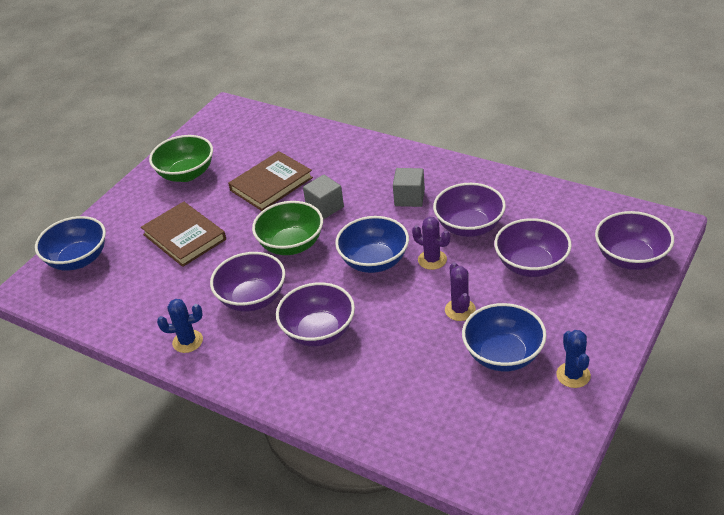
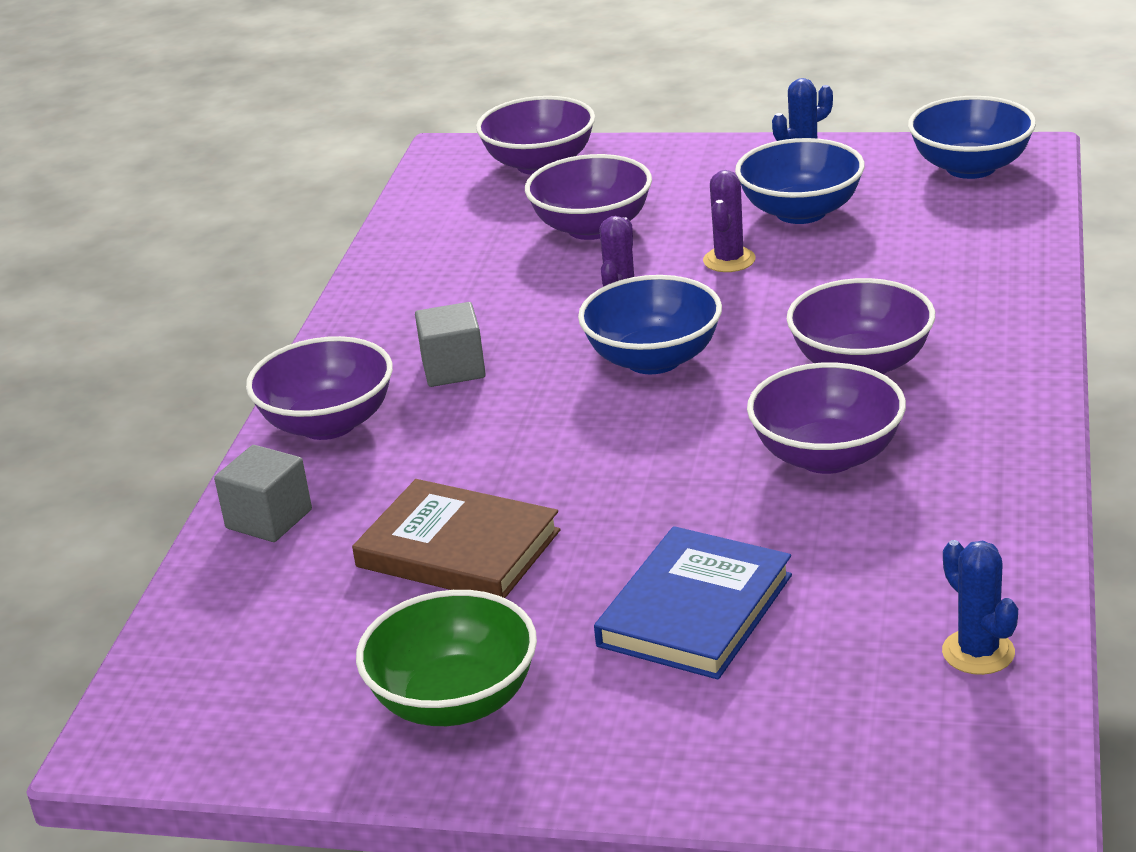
camera: 110 degrees left, 10 degrees down
(78, 259) = (860, 754): blue bowl -> blue bowl (970, 167)
(184, 237) = (695, 610): brown book -> blue book
(187, 341) = (986, 491): blue cactus -> blue cactus (978, 652)
(291, 244) = (651, 459): green bowl -> none
(325, 207) = (517, 454): grey cube -> grey cube (269, 519)
(460, 310) = (729, 260): purple cactus -> purple cactus turned 45 degrees counterclockwise
(469, 226) = (517, 295): purple bowl -> purple bowl (328, 423)

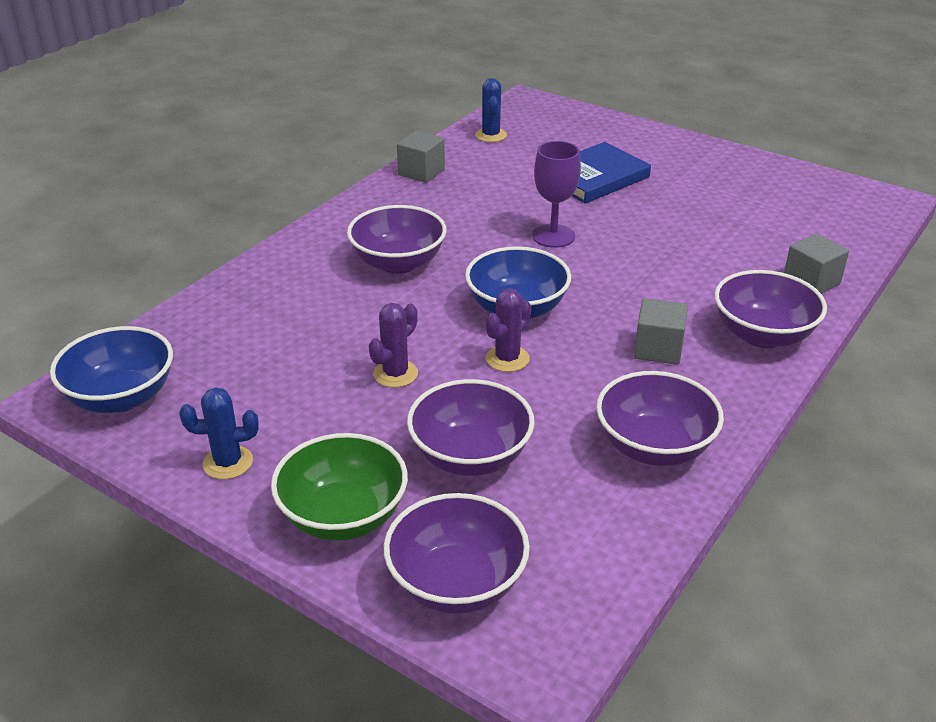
camera: 160 degrees left, 5 degrees up
(455, 701) = (724, 175): green bowl -> green bowl (343, 516)
(458, 549) = (699, 234): brown book -> none
(683, 472) = (553, 236): none -> purple goblet
(801, 212) = (295, 402): blue bowl -> none
(827, 456) = (471, 221): purple bowl -> purple bowl (654, 447)
(1006, 518) = (421, 172): none -> grey cube

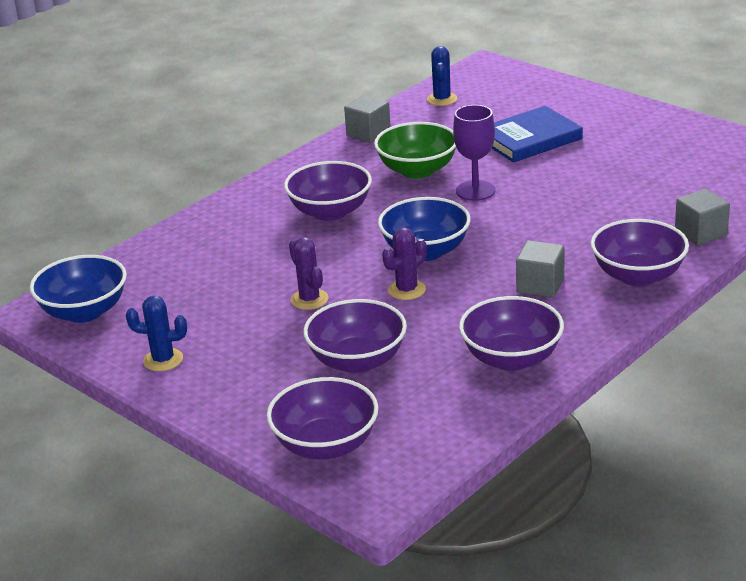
camera: 10 degrees right, 5 degrees down
(343, 516) = (247, 399): green bowl -> green bowl (417, 170)
(395, 374) = (309, 299): purple cactus -> purple cactus turned 75 degrees counterclockwise

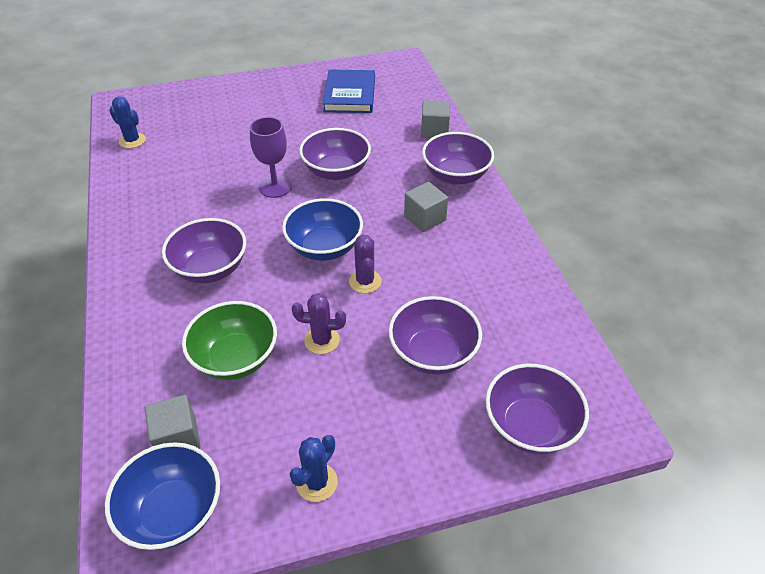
camera: 60 degrees left, 15 degrees up
(368, 133) = (125, 195): grey cube -> grey cube (177, 438)
(417, 170) = (212, 198): green bowl -> green bowl (235, 358)
(511, 358) = (499, 274): purple bowl -> purple bowl (336, 171)
(530, 139) = (242, 133): blue book -> blue book (350, 95)

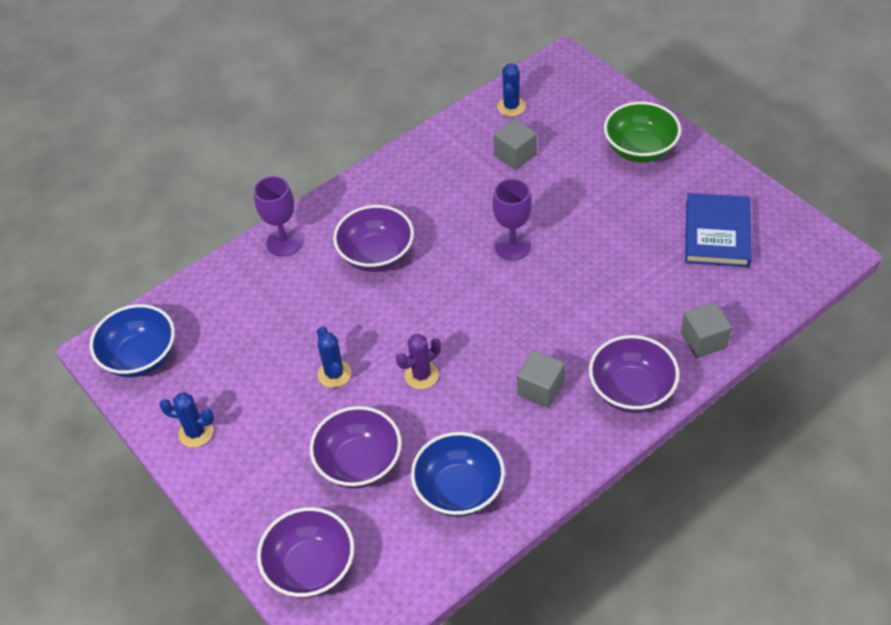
camera: 70 degrees right, 5 degrees up
(131, 330) = (284, 242): none -> purple goblet
(177, 438) = (199, 327): grey cube -> grey cube (515, 155)
(235, 358) = (287, 324): green bowl -> green bowl (640, 149)
(322, 340) = (334, 374): purple cactus -> blue cactus
(324, 247) = (449, 324): blue bowl -> blue bowl (459, 490)
(336, 171) = (569, 283): purple bowl -> none
(350, 95) = (717, 233): blue book -> blue book turned 60 degrees counterclockwise

